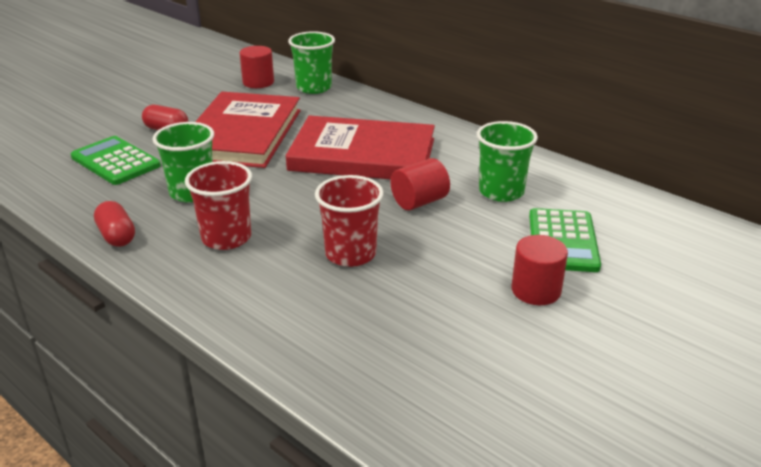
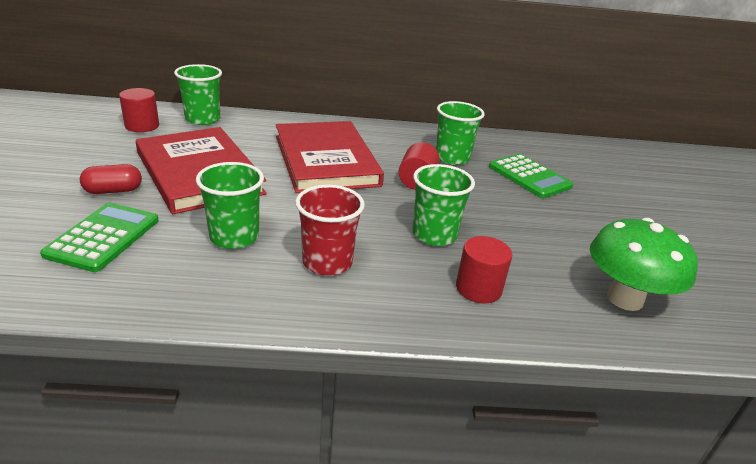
camera: 45 degrees left, 0 degrees up
(116, 161) = (103, 237): green calculator -> green calculator turned 105 degrees clockwise
(117, 236) = (224, 304): red capsule -> none
(350, 254) = (434, 235): red cup -> green cup
(362, 155) = (326, 160): red book -> red book turned 75 degrees counterclockwise
(440, 393) = (624, 299): none -> green mushroom
(536, 290) = (564, 212): red cylinder -> red cylinder (478, 288)

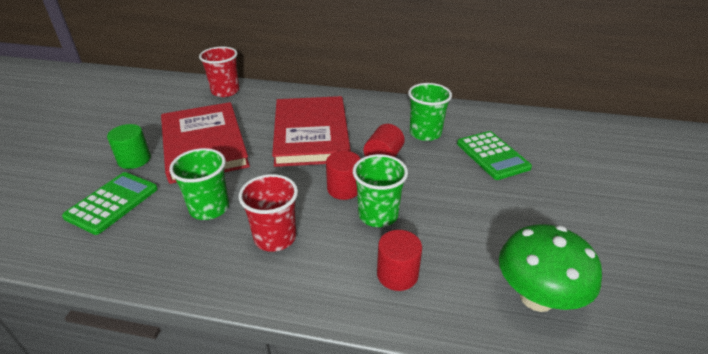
camera: 15 degrees right, 5 degrees up
(113, 191) = (134, 159): red capsule -> green cylinder
(142, 126) = (176, 98): red cylinder -> red cylinder (344, 189)
(202, 119) = (225, 91): green cup -> red cup

